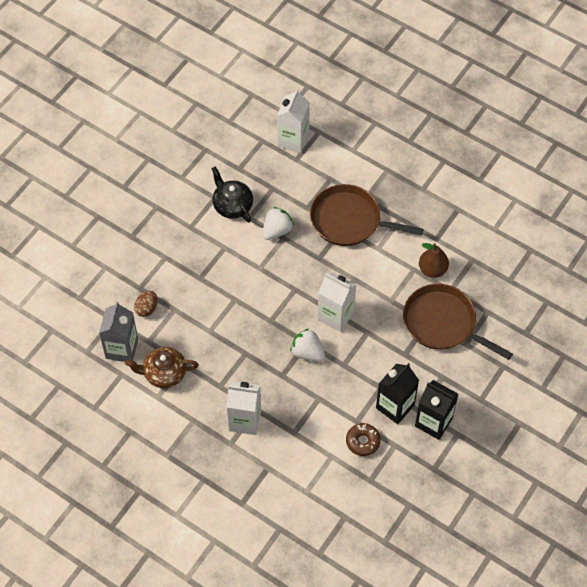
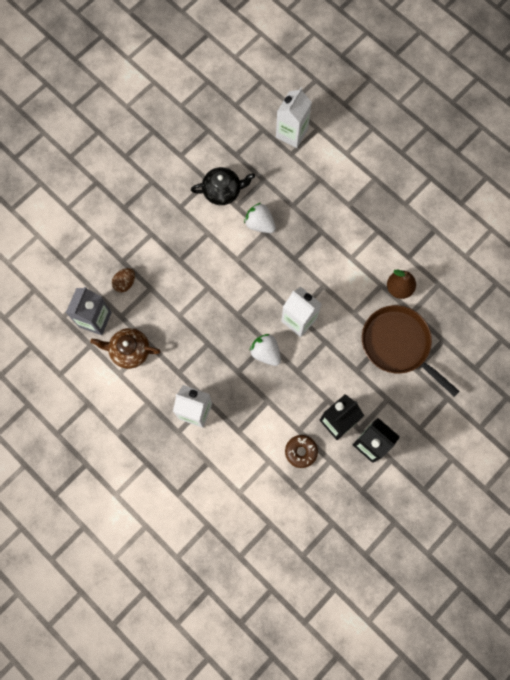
camera: 10 degrees right, 15 degrees up
(232, 205) = (223, 191): black teapot -> black teapot turned 105 degrees clockwise
(277, 230) = (260, 224): white strawberry -> white strawberry turned 105 degrees counterclockwise
(349, 220) = (329, 225): brown pan -> none

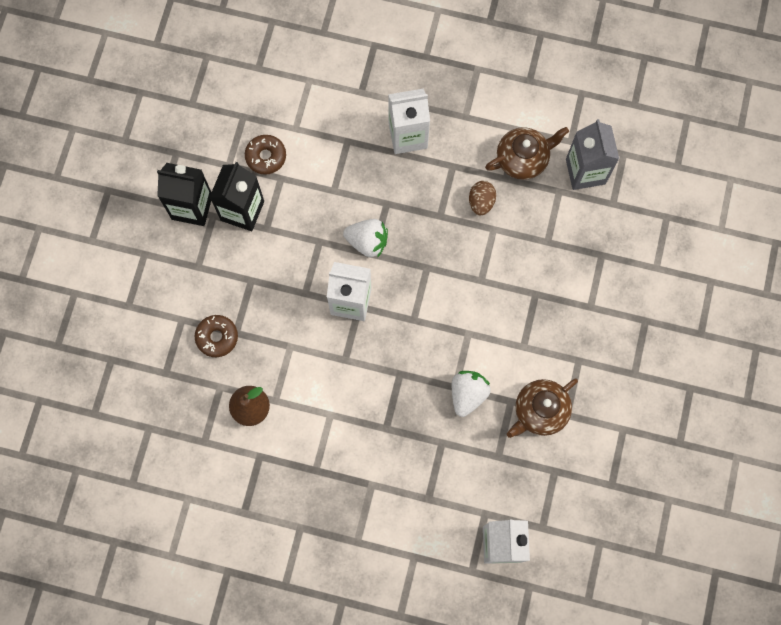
camera: 150 degrees right, 0 degrees up
(125, 283) = (580, 231): brown egg -> brown egg (481, 202)
(223, 191) = (539, 411): black teapot -> brown teapot
(260, 224) = (468, 394): white strawberry -> white strawberry turned 75 degrees counterclockwise
(398, 344) = (217, 337): brown pan -> brown donut

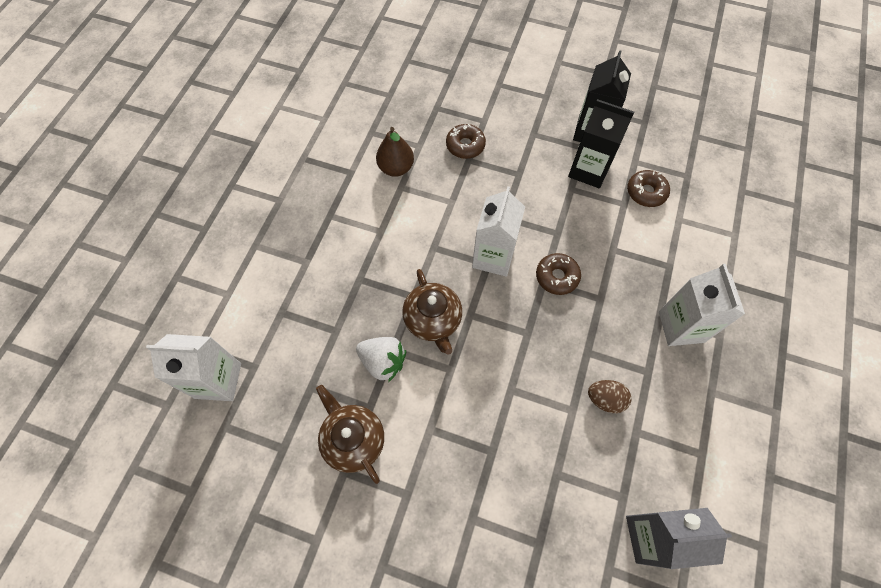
camera: 95 degrees right, 10 degrees down
(367, 242) = (557, 277): white strawberry -> brown donut
(523, 159) = (663, 456): brown teapot -> brown teapot (433, 320)

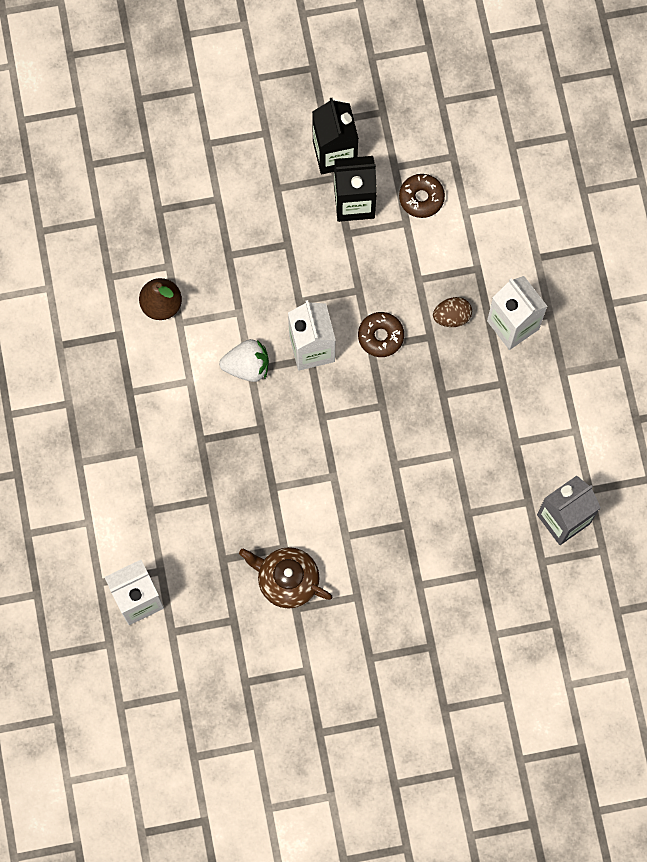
camera: 30 degrees left, 10 degrees up
(383, 362) = (271, 503): white strawberry -> white strawberry (247, 366)
(433, 320) = (292, 441): brown teapot -> none
(465, 145) = (215, 240): brown donut -> none
(605, 399) = (477, 428): brown egg -> brown egg (452, 316)

